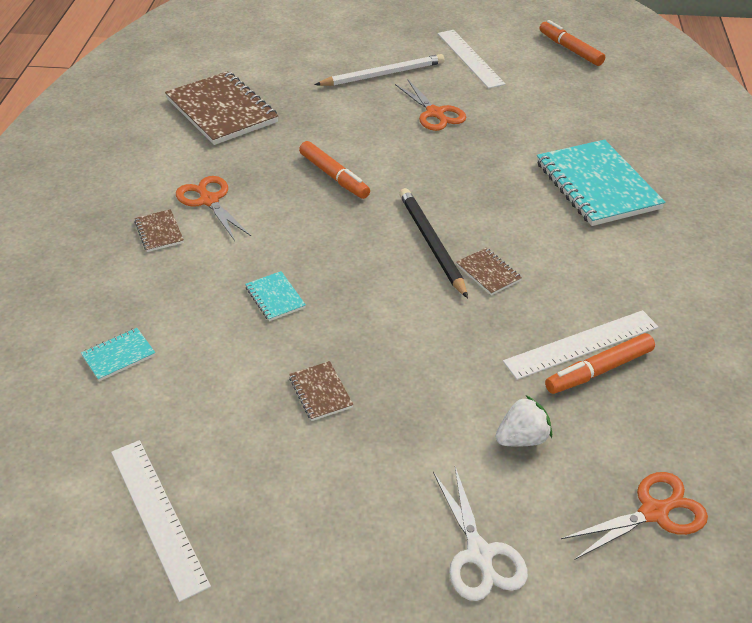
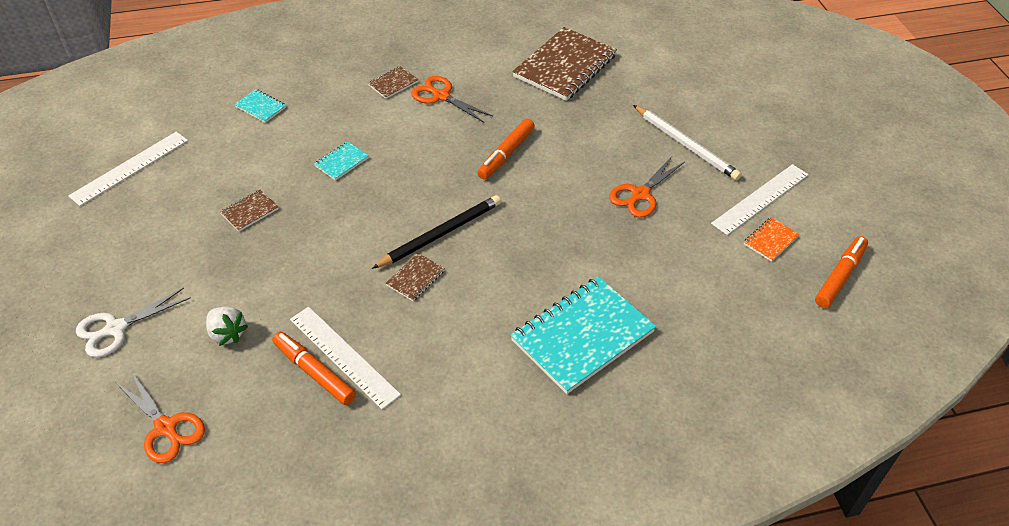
camera: 70 degrees right, 5 degrees up
(209, 201) = (441, 96): orange scissors -> orange scissors turned 90 degrees counterclockwise
(520, 67) = (770, 240): none -> orange notebook

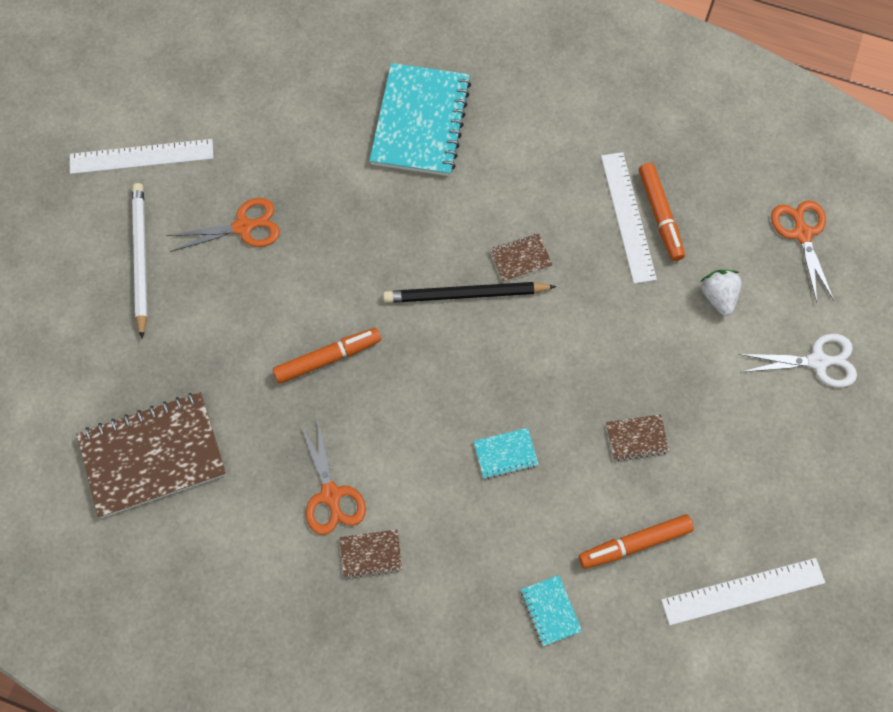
camera: 145 degrees left, 20 degrees up
(582, 336) = (420, 122): turquoise notebook -> turquoise notebook turned 75 degrees counterclockwise
(770, 240) = (181, 113): orange notebook -> none
(839, 276) = (164, 50): orange marker -> orange marker (634, 544)

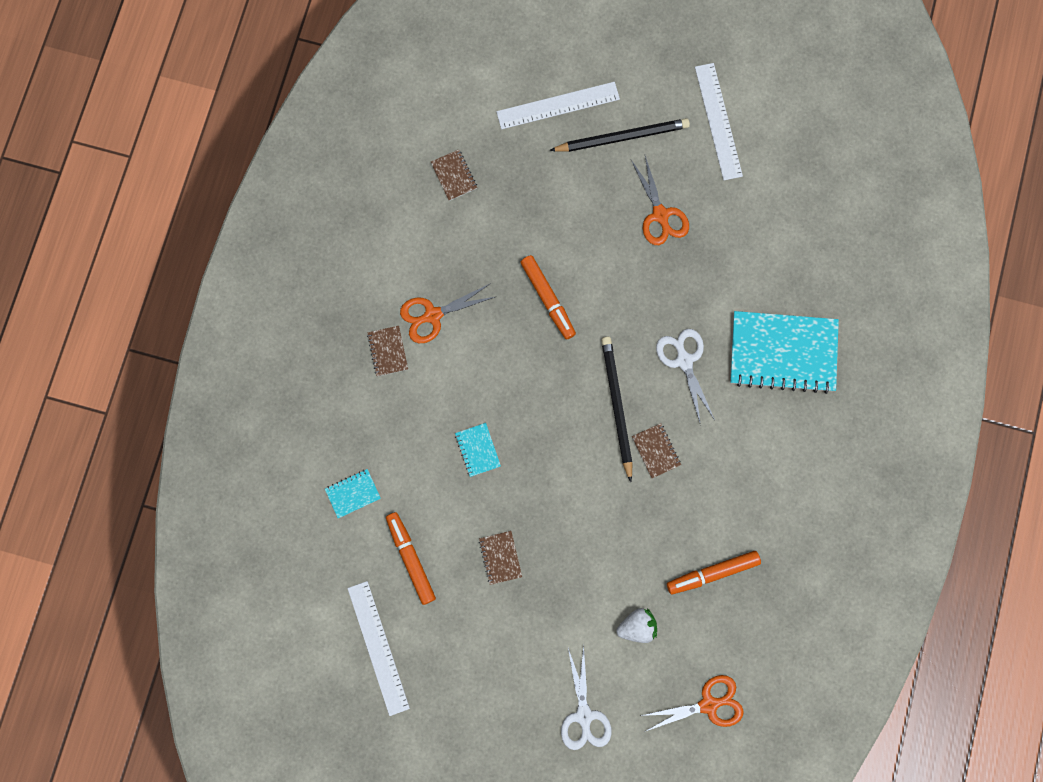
camera: 85 degrees right, 10 degrees up
(140, 258) = (622, 137): white pencil -> black pencil
(153, 455) = (454, 176): brown notebook -> brown notebook, size x0.44
(419, 219) = (684, 361): none -> white scissors
(627, 217) = (708, 544): white ruler -> white ruler (558, 105)

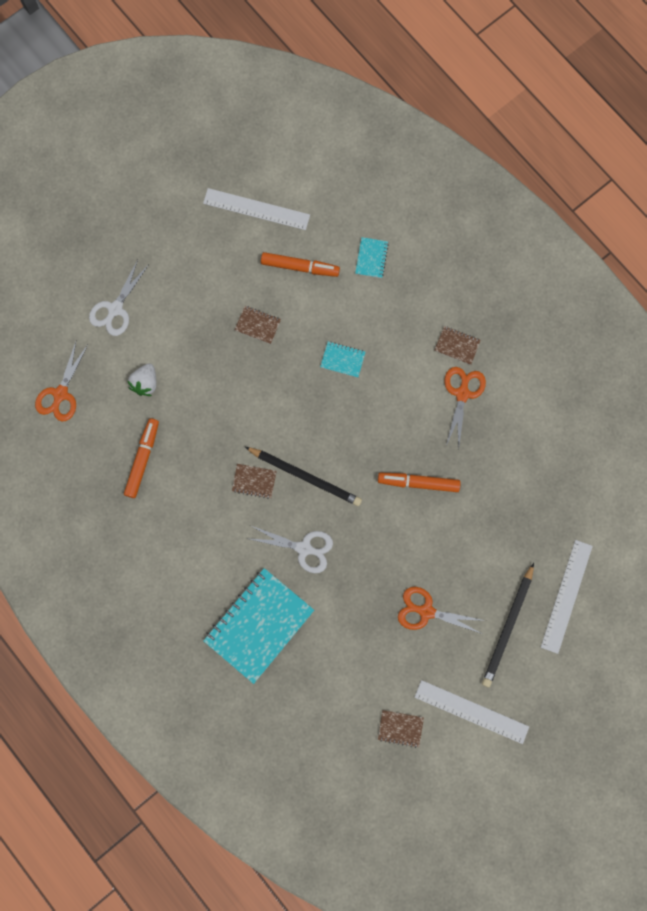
camera: 125 degrees right, 0 degrees up
(454, 176) = (560, 480): brown notebook -> brown notebook (400, 728)
(584, 715) = (115, 309): white scissors -> white scissors turned 90 degrees counterclockwise

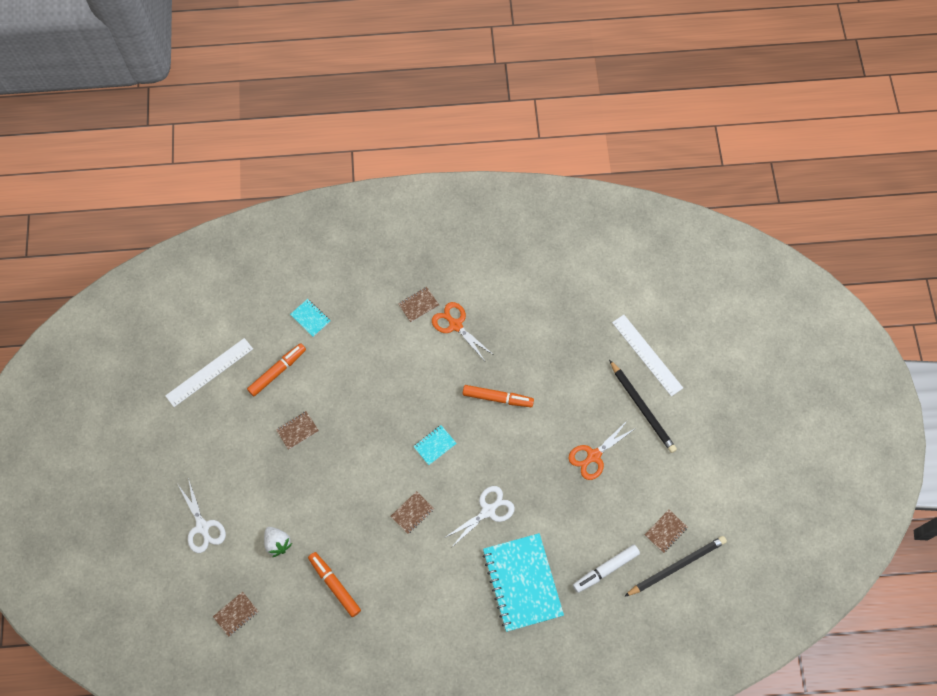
camera: 55 degrees left, 10 degrees down
(61, 394) = (236, 614): orange scissors -> brown notebook
(305, 476) = (435, 473): black pencil -> black pencil (676, 566)
(324, 694) = (605, 569): none -> white marker
(342, 360) = (369, 388): turquoise notebook -> turquoise notebook (434, 445)
(418, 483) = (497, 398): orange marker -> orange marker turned 120 degrees counterclockwise
(471, 711) = (685, 473): white ruler -> none

